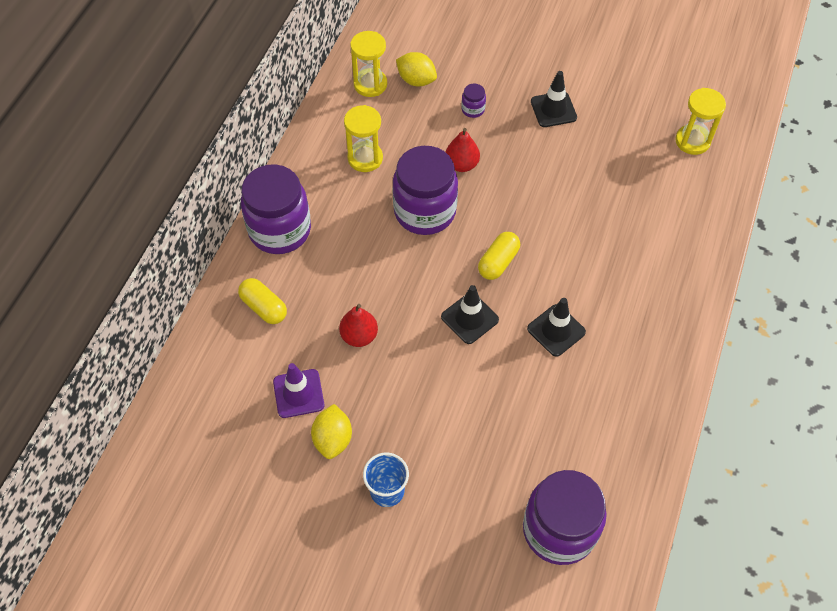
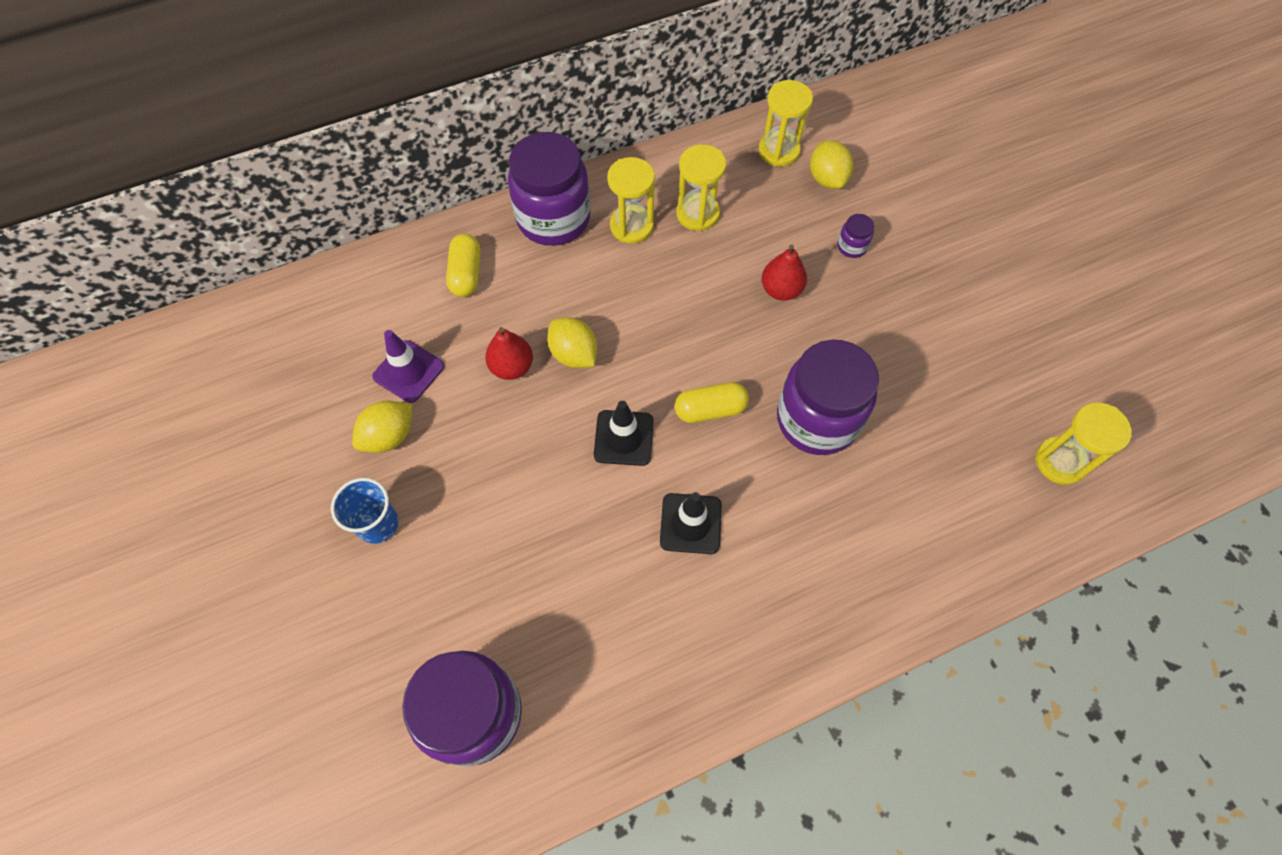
camera: 45 degrees right, 5 degrees up
(334, 196) = (631, 226): none -> yellow hourglass
(387, 297) = (574, 354): none -> yellow lemon
(425, 211) = (696, 305): purple jar -> purple jar (817, 419)
(553, 109) = (936, 309): black traffic cone -> none

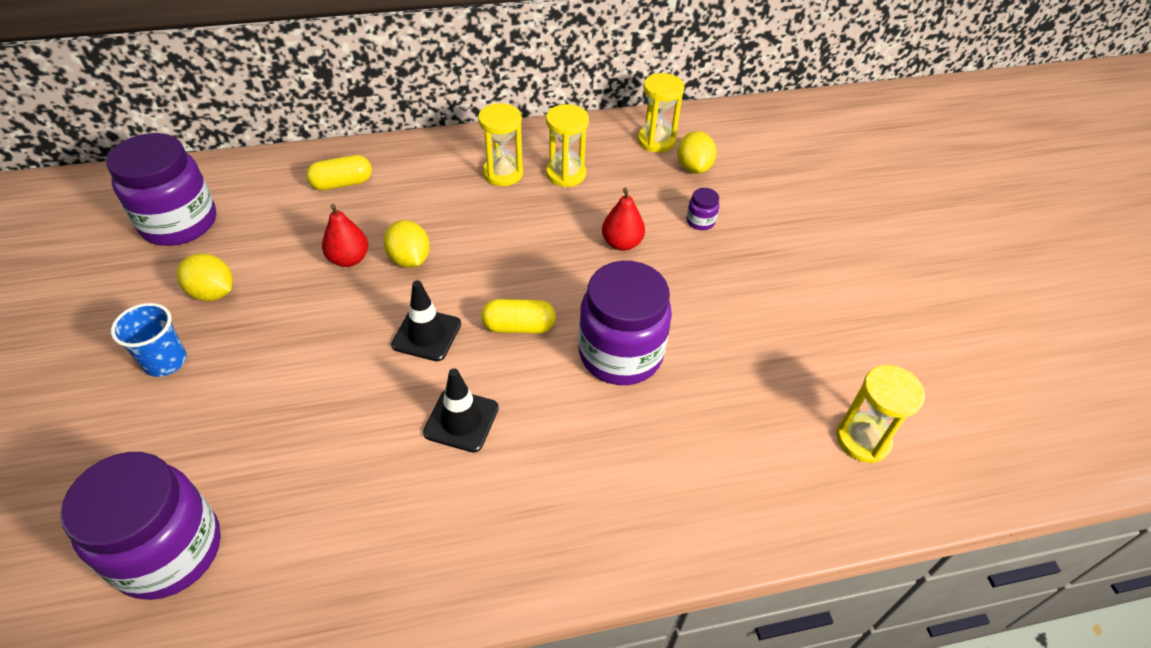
camera: 10 degrees right, 15 degrees down
(389, 436) = (213, 293): yellow lemon -> yellow lemon turned 60 degrees clockwise
(408, 371) = (256, 246): purple traffic cone -> none
(466, 274) = (342, 183): yellow capsule -> yellow capsule turned 60 degrees clockwise
(553, 219) = (436, 157): purple jar -> purple jar (179, 223)

